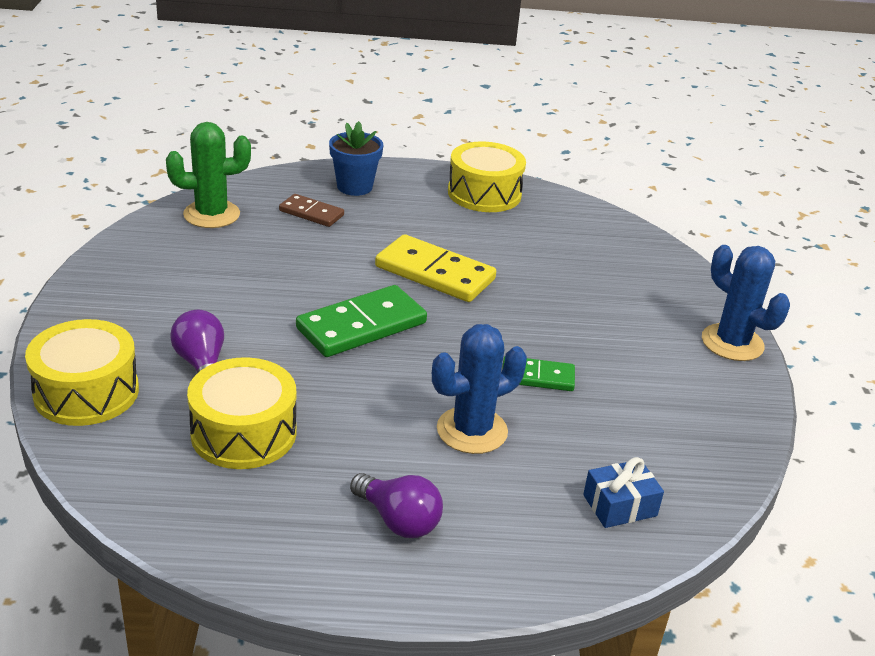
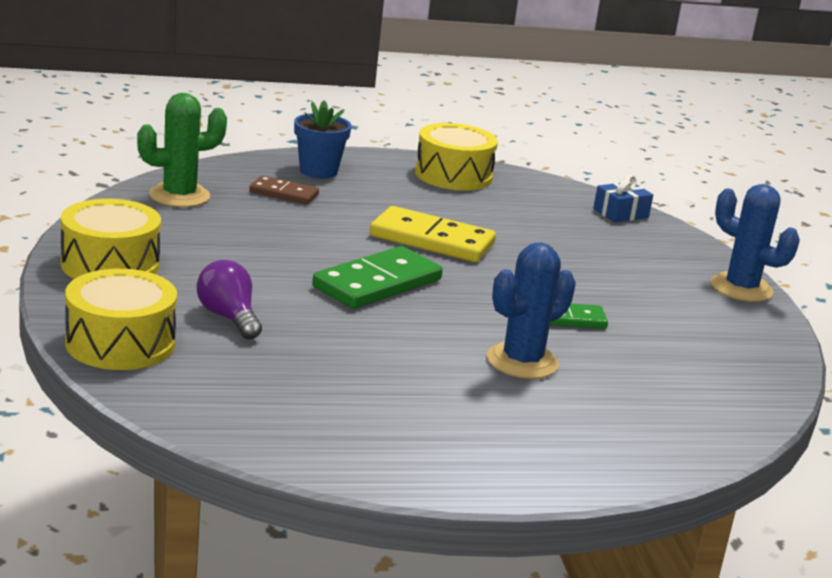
camera: 10 degrees left, 10 degrees down
(243, 433) = (298, 370): yellow drum -> yellow drum (110, 264)
(398, 520) = (481, 431): purple light bulb -> none
(619, 505) = (685, 412): blue gift -> blue gift (620, 213)

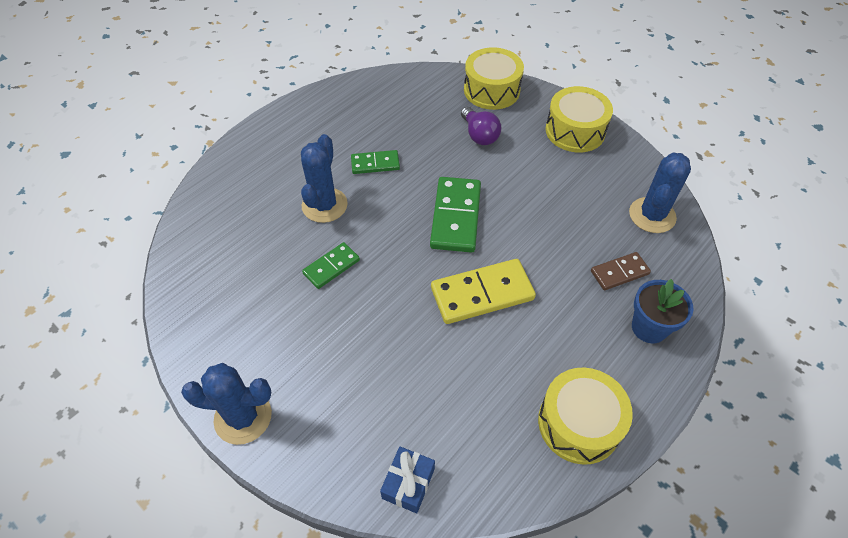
camera: 145 degrees right, 30 degrees up
(179, 196) = (652, 215): green cactus -> blue cactus
(228, 317) = (479, 135): purple light bulb -> purple light bulb turned 45 degrees clockwise
(407, 361) = (375, 164): none -> green domino

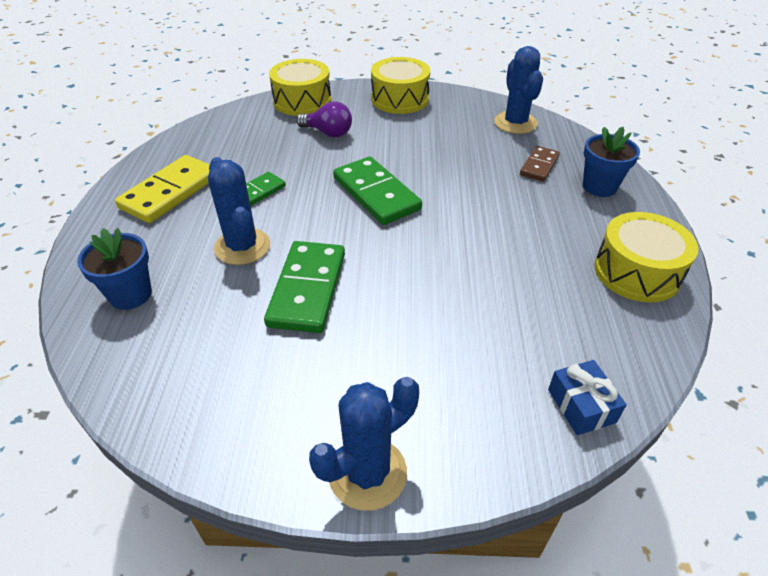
camera: 40 degrees left, 10 degrees down
(233, 200) = (130, 294): none -> blue flower pot
(331, 267) = (307, 289): green domino -> green domino, size x1.74
(482, 294) = (463, 233): yellow domino -> yellow domino (170, 192)

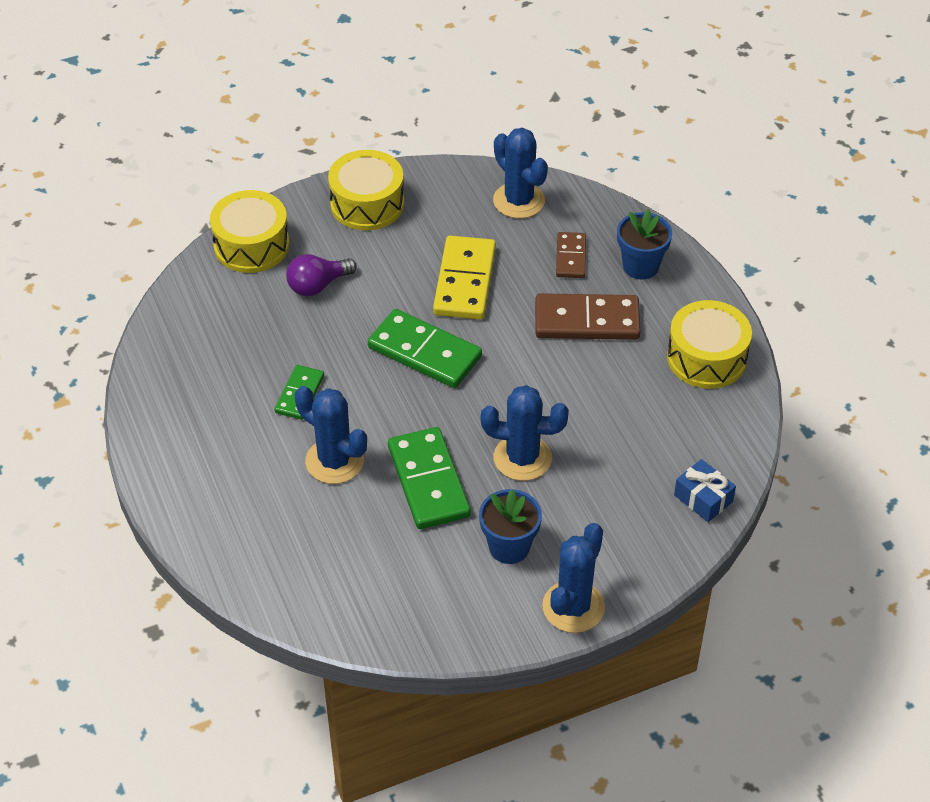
camera: 25 degrees left, 5 degrees up
(130, 294) = (269, 547): blue flower pot -> blue flower pot (509, 547)
(170, 192) = (206, 426): yellow domino -> yellow domino (465, 281)
(328, 133) = (318, 285): purple light bulb -> purple light bulb turned 150 degrees clockwise
(407, 299) = (522, 458): none -> blue cactus
(530, 211) = (587, 320): none -> brown domino

